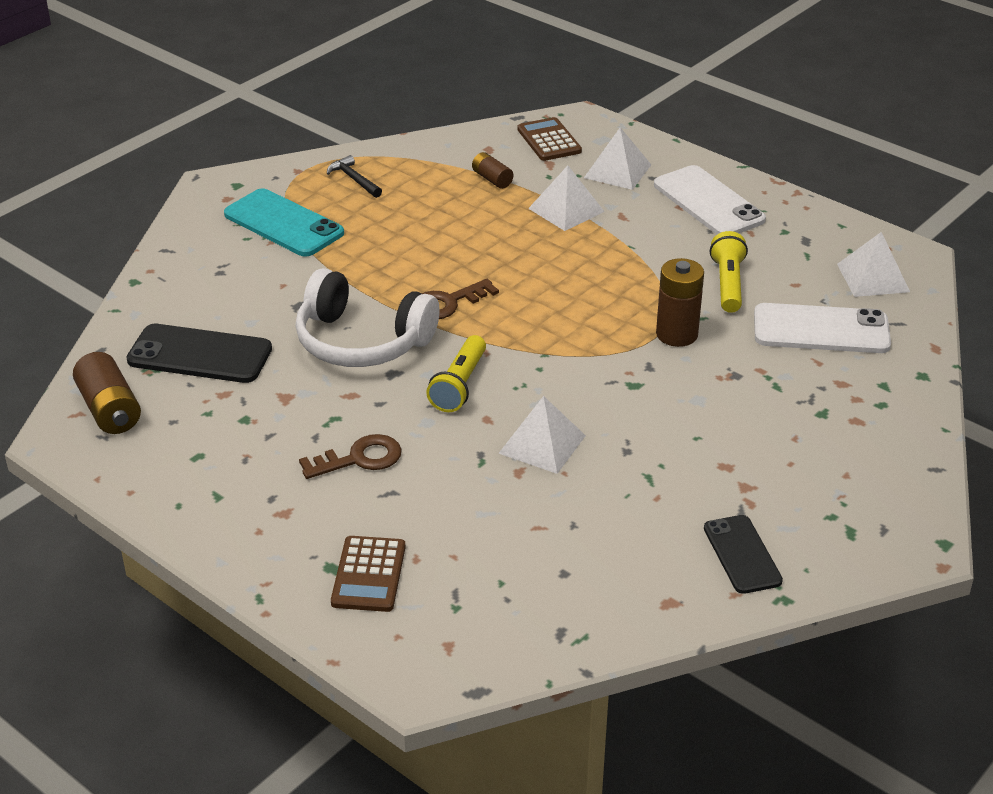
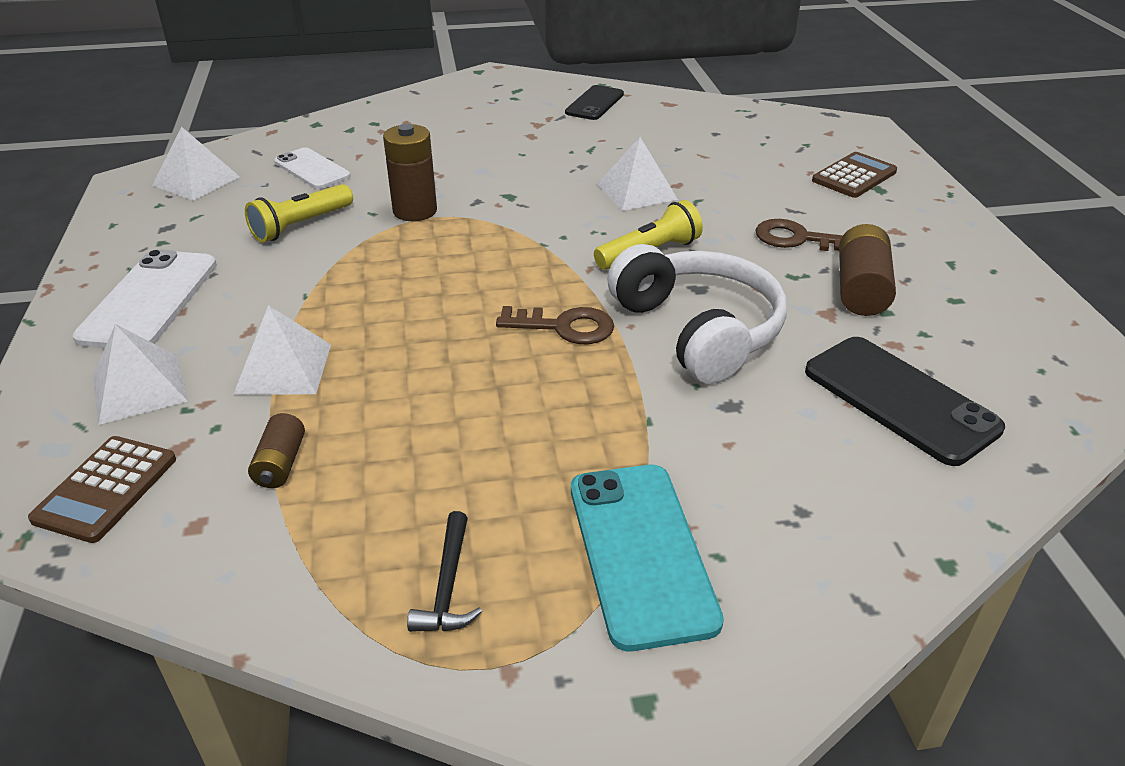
camera: 140 degrees left, 0 degrees up
(110, 410) = (1043, 383): brown battery -> brown battery (860, 289)
(821, 330) = (312, 169): white phone -> white phone, size x0.65

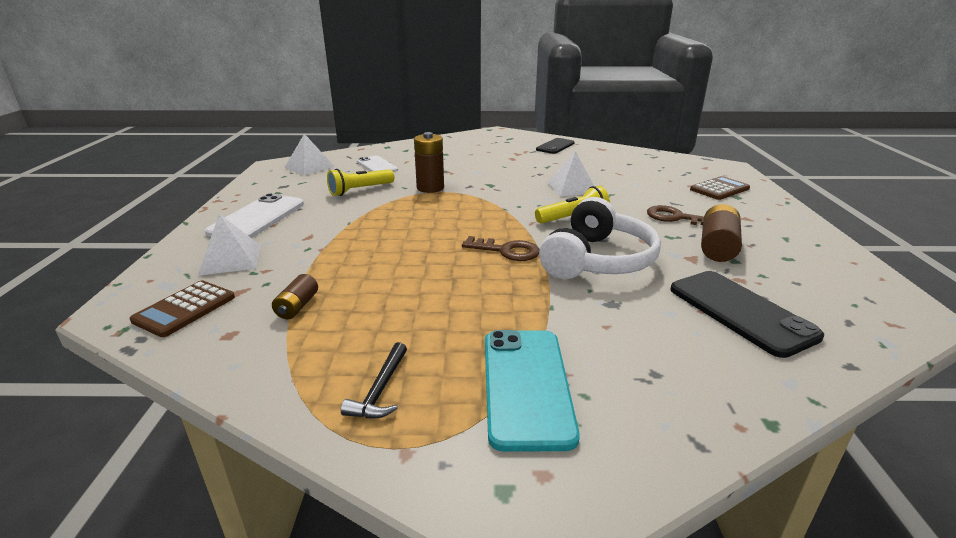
camera: 10 degrees right, 10 degrees down
(283, 368) = (321, 257): white pyramid -> none
(698, 330) = (597, 260): white headphones -> white headphones turned 45 degrees clockwise

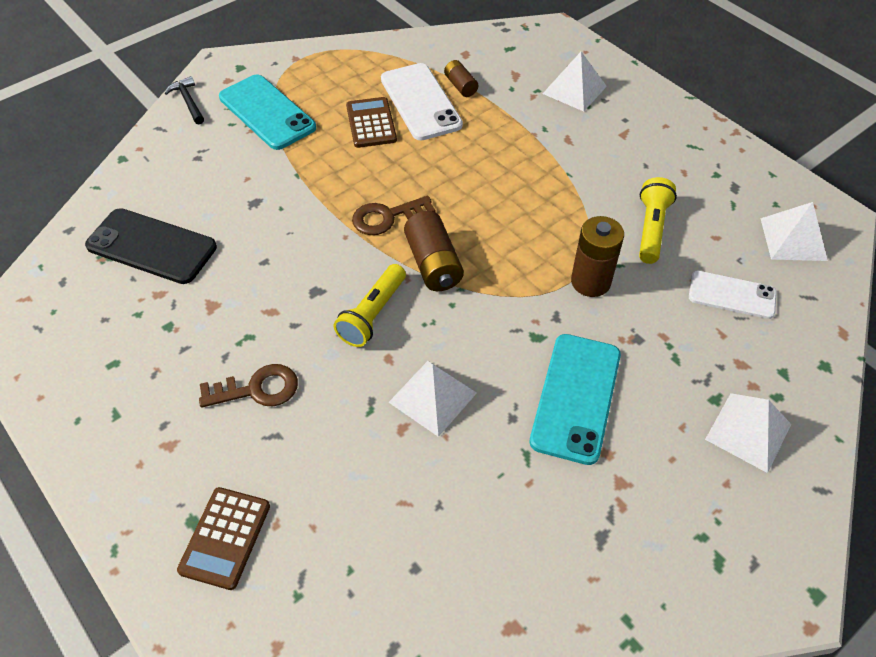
camera: 140 degrees right, 25 degrees up
(185, 309) = (520, 50): brown calculator -> brown calculator (371, 123)
(257, 218) = (651, 133): white phone -> white phone (420, 102)
(380, 390) = (340, 73): black hammer -> black hammer (188, 101)
(448, 147) = (748, 431): none -> white pyramid
(502, 169) = (576, 397): none -> turquoise phone
(555, 146) = (600, 574): black phone -> none
(597, 260) = (298, 250): white headphones -> none
(717, 247) = (191, 343): brown battery -> brown battery (433, 264)

